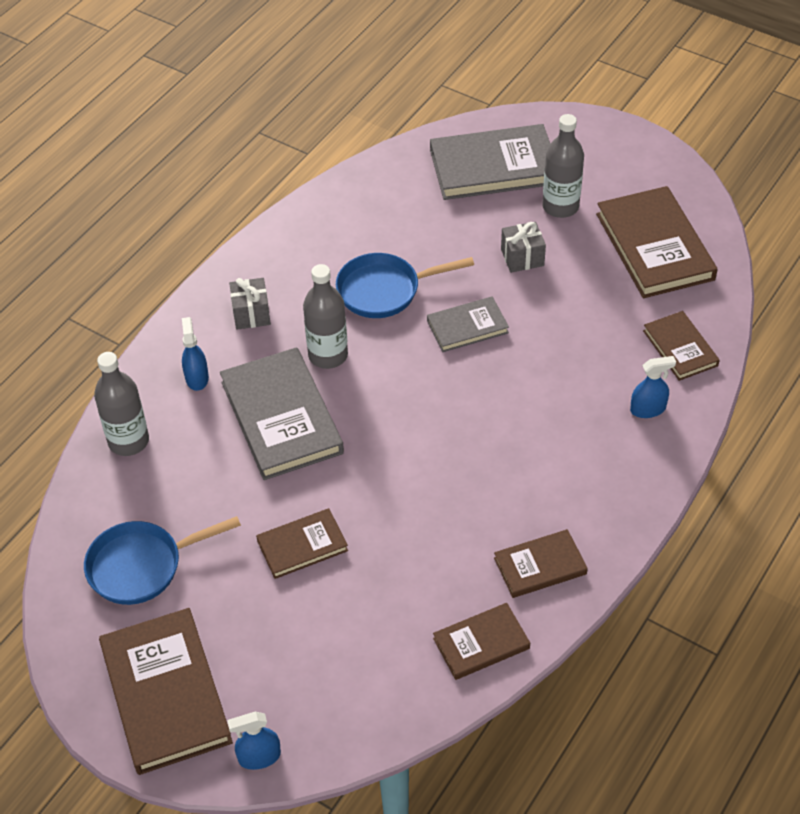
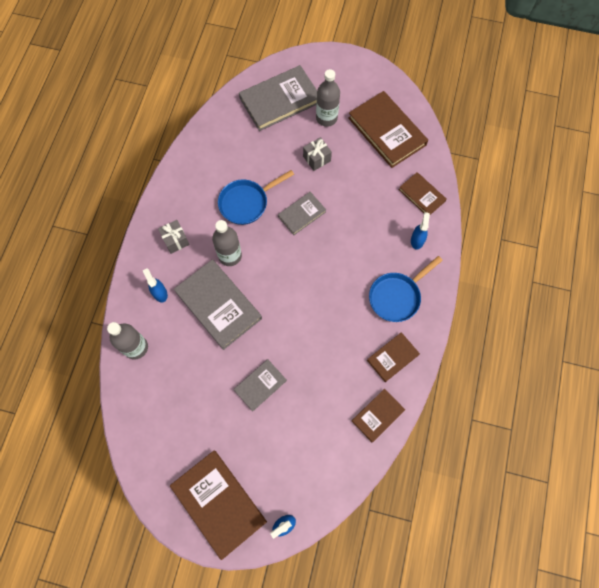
camera: 20 degrees left, 20 degrees up
(141, 566) = (174, 427): blue pan -> blue pan (397, 296)
(302, 546) = (260, 385): brown book -> grey book
(648, 409) = (417, 240): blue spray bottle -> blue spray bottle turned 45 degrees counterclockwise

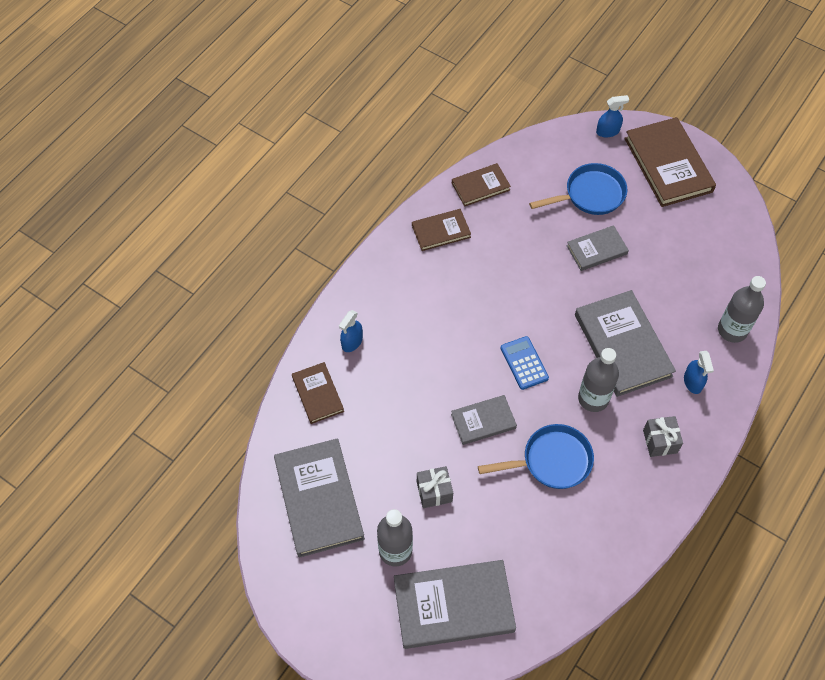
camera: 160 degrees left, 10 degrees down
(287, 266) = (524, 363): none -> blue calculator
(387, 131) = (319, 499): brown book -> grey book
(397, 296) = (407, 288): blue pan -> blue pan (590, 195)

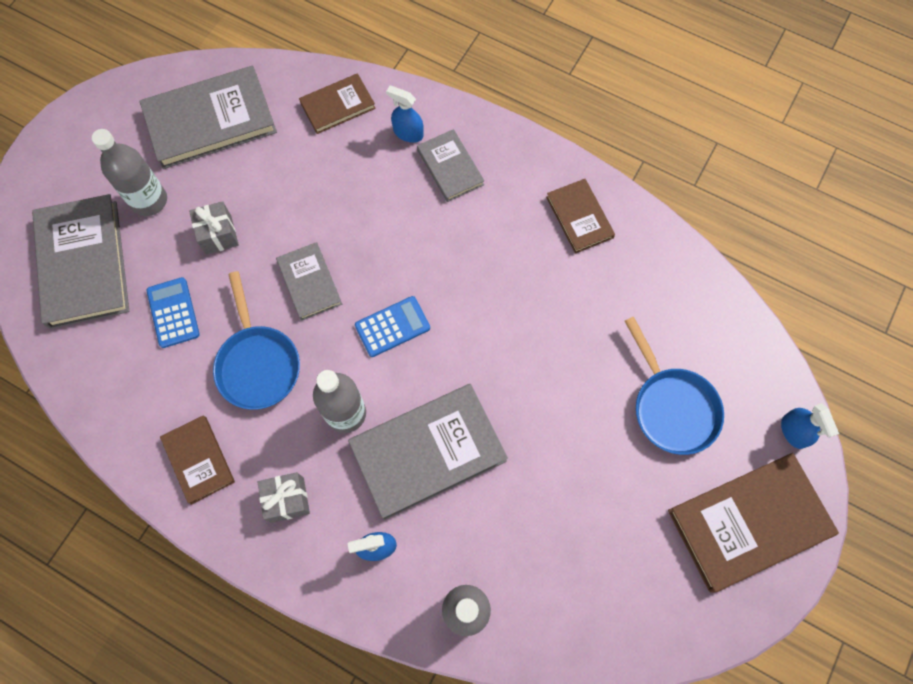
camera: 85 degrees right, 10 degrees up
(480, 186) = (660, 261): brown book -> brown book (199, 460)
(504, 527) = (173, 312): none -> blue calculator
(596, 250) = (578, 416): grey book -> grey book (450, 167)

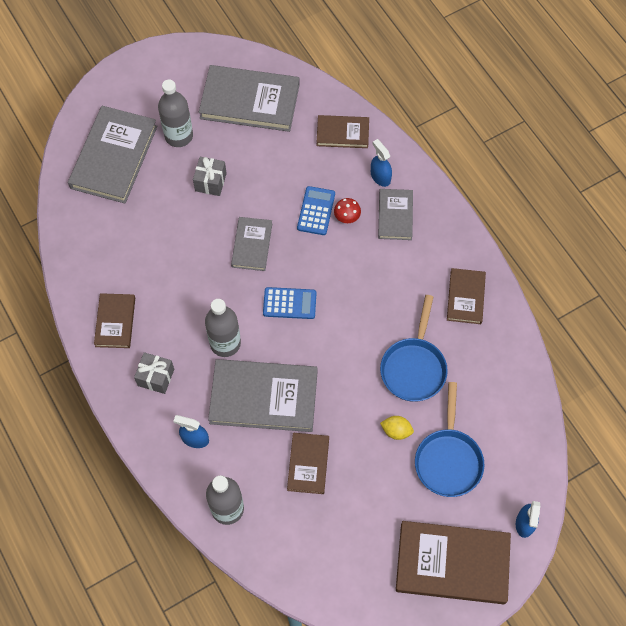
camera: 30 degrees right, 5 degrees down
(173, 312) = (152, 219): blue calculator -> blue calculator (316, 211)
(258, 364) = (187, 281): blue pan -> blue pan (414, 367)
(398, 195) = (347, 217): none -> red mushroom
(525, 501) = (308, 464): none -> brown book
(597, 407) = (396, 431): none -> yellow lemon

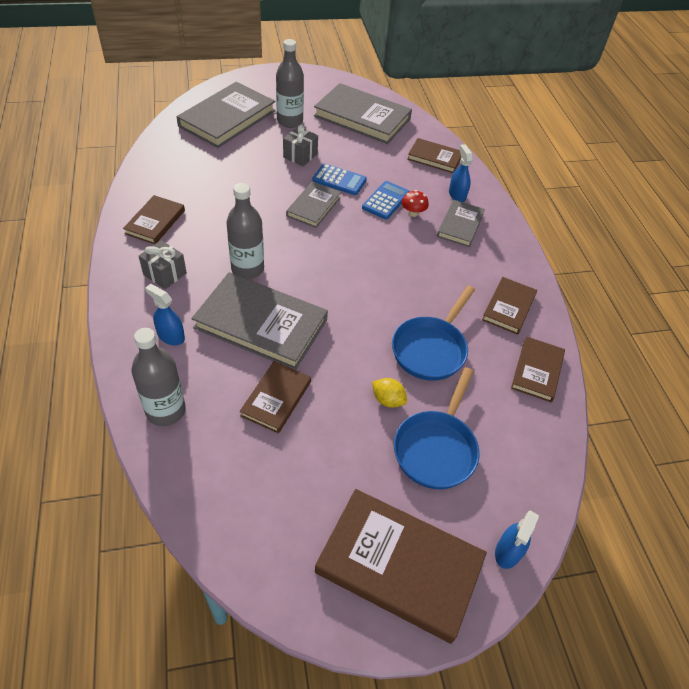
camera: 15 degrees right, 15 degrees down
(289, 303) = (327, 258): blue calculator -> blue calculator (339, 180)
(506, 356) = (537, 371): none -> brown book

